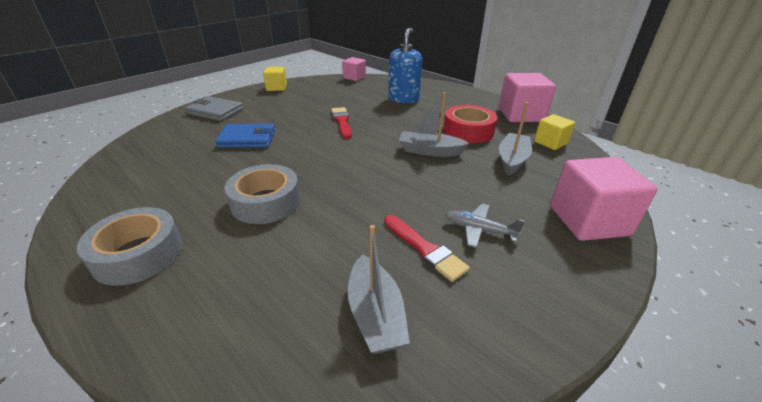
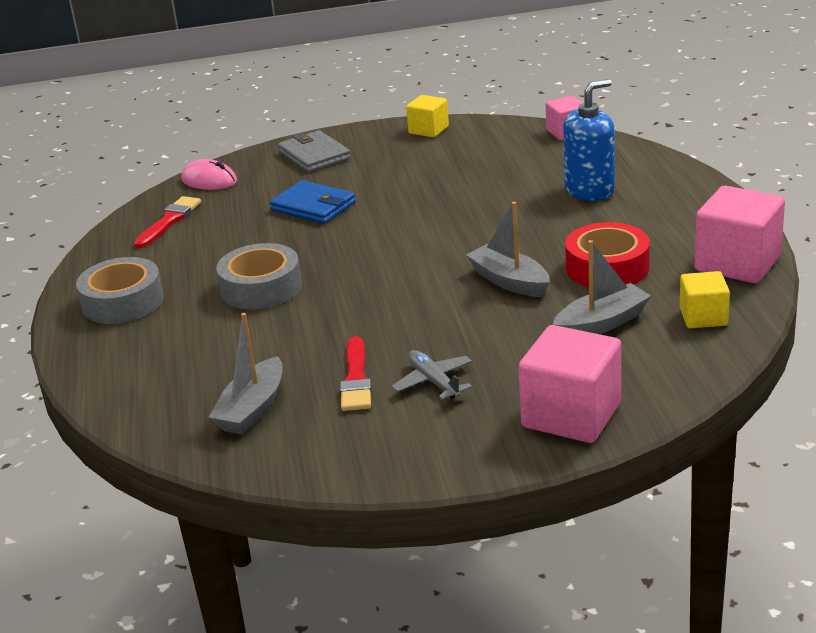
camera: 40 degrees right, 5 degrees down
(145, 140) = (209, 180): none -> pink mouse
(342, 122) = (452, 209): red brush -> red brush (169, 221)

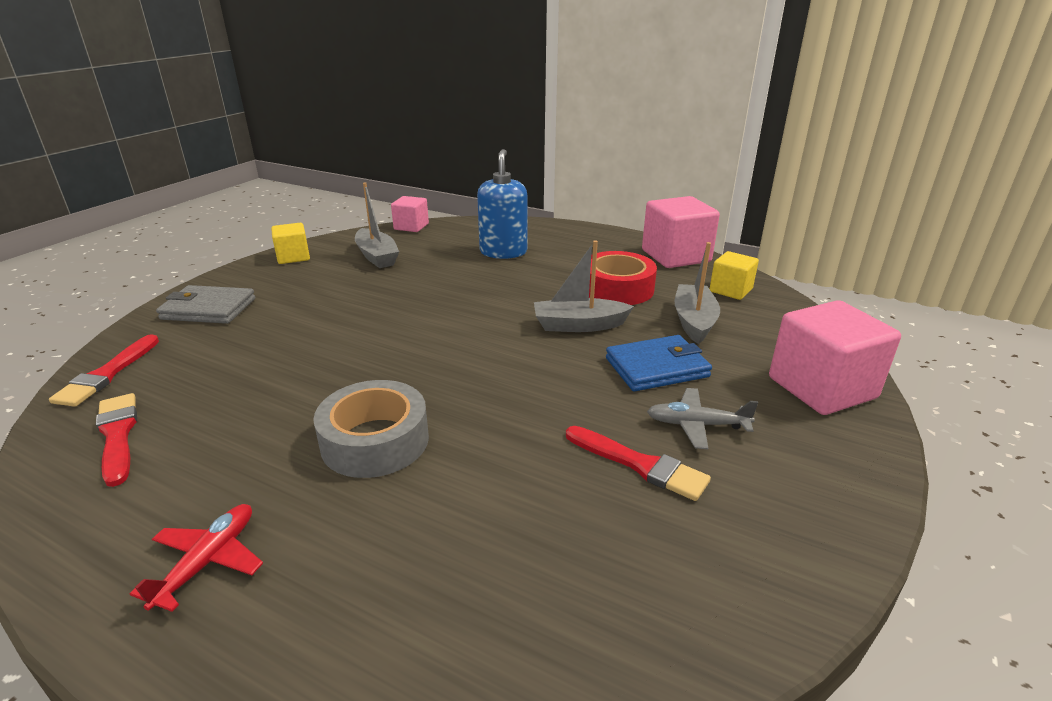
camera: 55 degrees left, 0 degrees up
(123, 302) = (208, 561): grey tape -> red plane
(209, 180) = (107, 374): pink mouse -> red brush
(252, 409) = (618, 567): grey boat -> grey boat (377, 256)
(313, 206) = (290, 347): blue wallet -> blue wallet (656, 367)

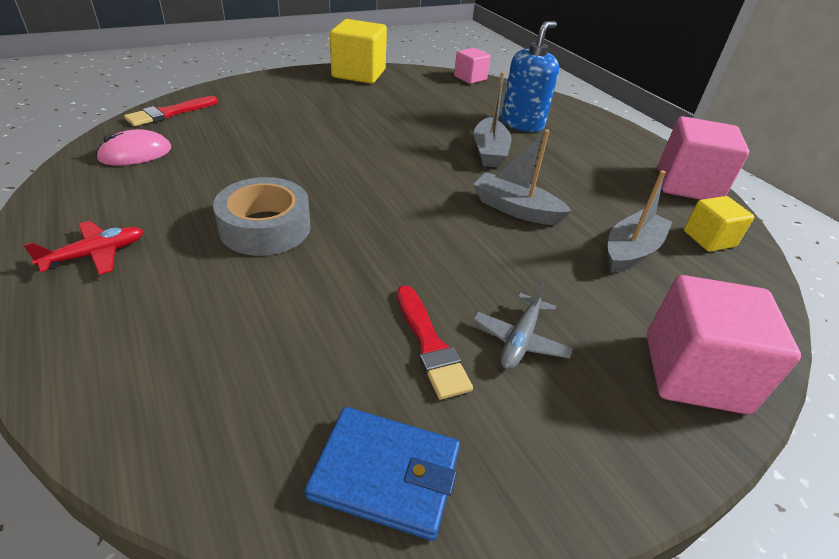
camera: 30 degrees right, 10 degrees up
(118, 435) = (135, 154): red brush -> pink mouse
(208, 309) = (267, 92): grey wallet -> none
(293, 257) = (359, 74): yellow cube -> yellow cube, size x1.74
(377, 256) = (417, 93): grey boat -> grey boat (489, 152)
(617, 288) = (589, 192): red tape -> none
(656, 367) = (543, 274): blue wallet -> blue wallet (385, 474)
(696, 425) = (520, 340): grey plane -> grey plane turned 105 degrees counterclockwise

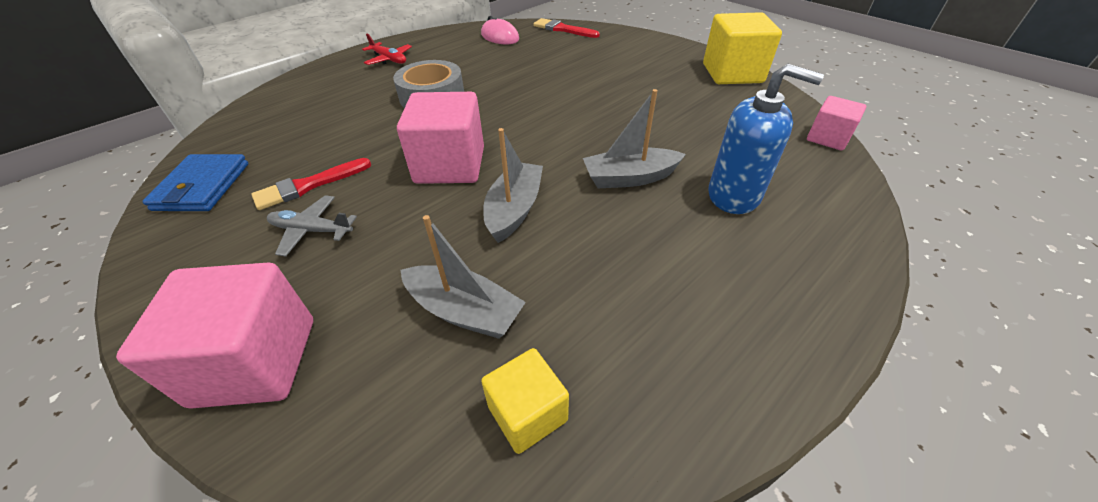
camera: 80 degrees right, 5 degrees up
(687, 185) = (694, 399): pink cube -> pink cube (450, 165)

